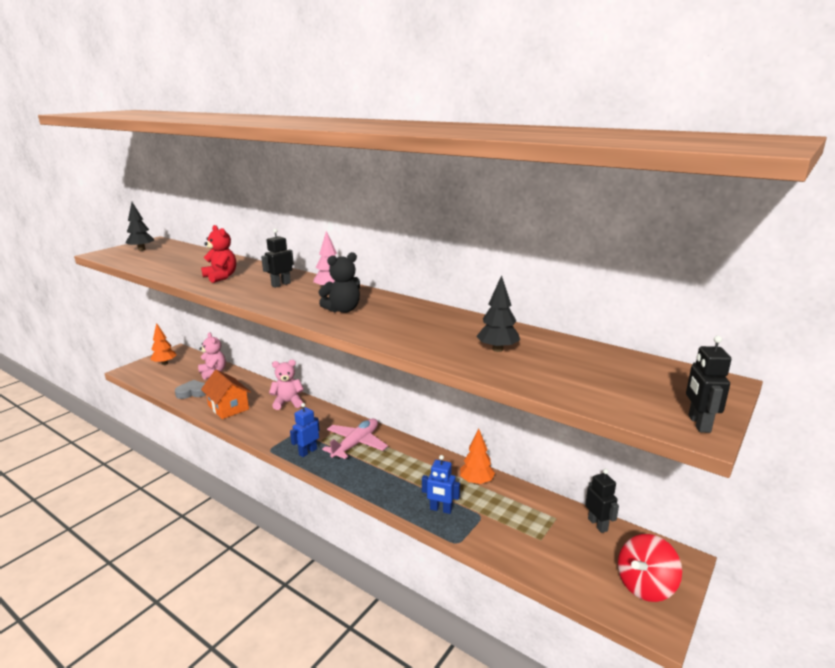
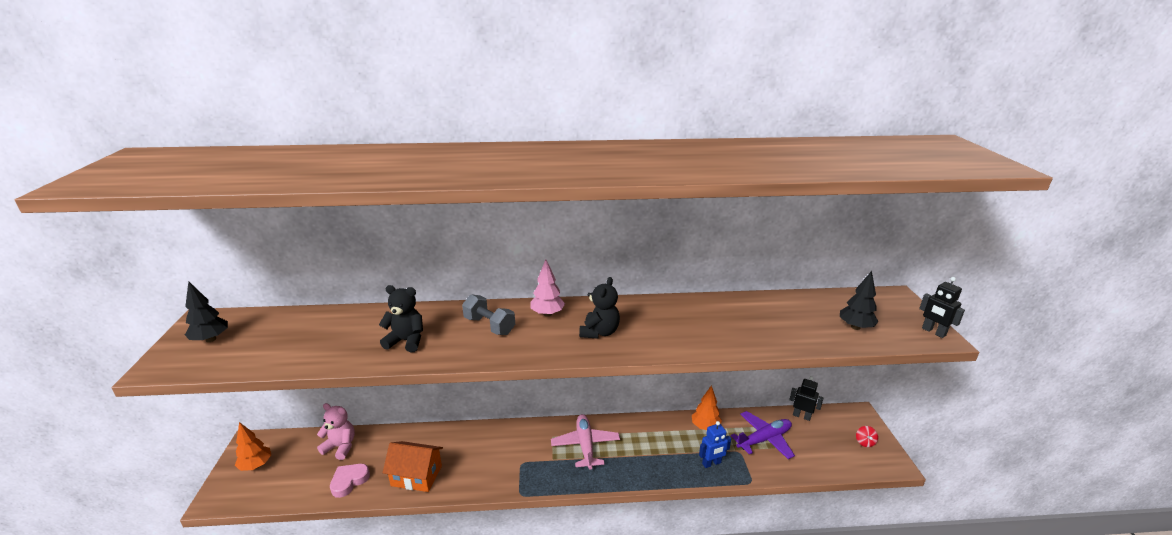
camera: 40 degrees left, 5 degrees up
(192, 392) = (349, 481): grey heart -> pink heart
(221, 277) = (406, 341): red teddy bear -> black teddy bear
(281, 284) = (489, 326): black robot -> grey dumbbell
(288, 402) = (471, 438): pink teddy bear -> none
(307, 452) = (556, 476): blue robot -> none
(497, 349) = (764, 323): black tree -> black tree (855, 327)
(522, 520) = (764, 439): none -> purple plane
(645, 586) = (864, 442): red spinning top -> red spinning top, size x0.48

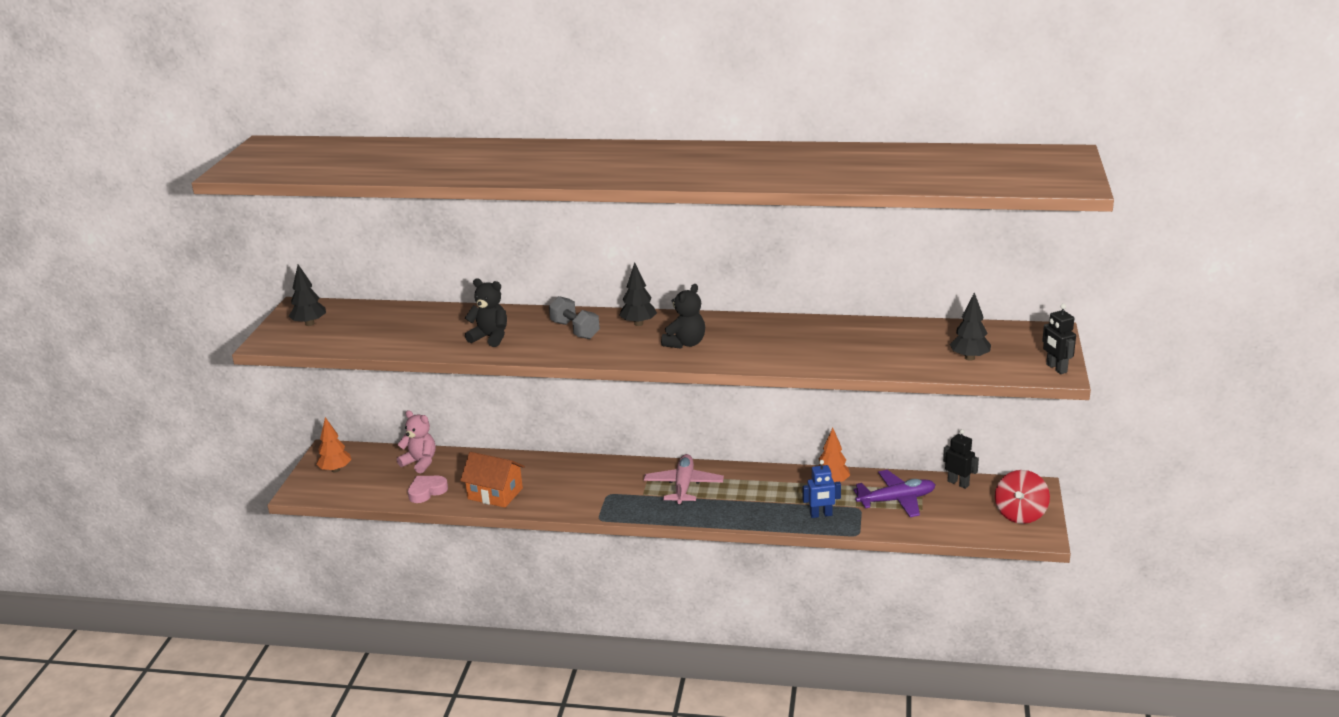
camera: 15 degrees right, 0 degrees up
(547, 314) = (638, 324): pink tree -> black tree
(864, 442) = (1020, 514): red spinning top -> red spinning top, size x2.09

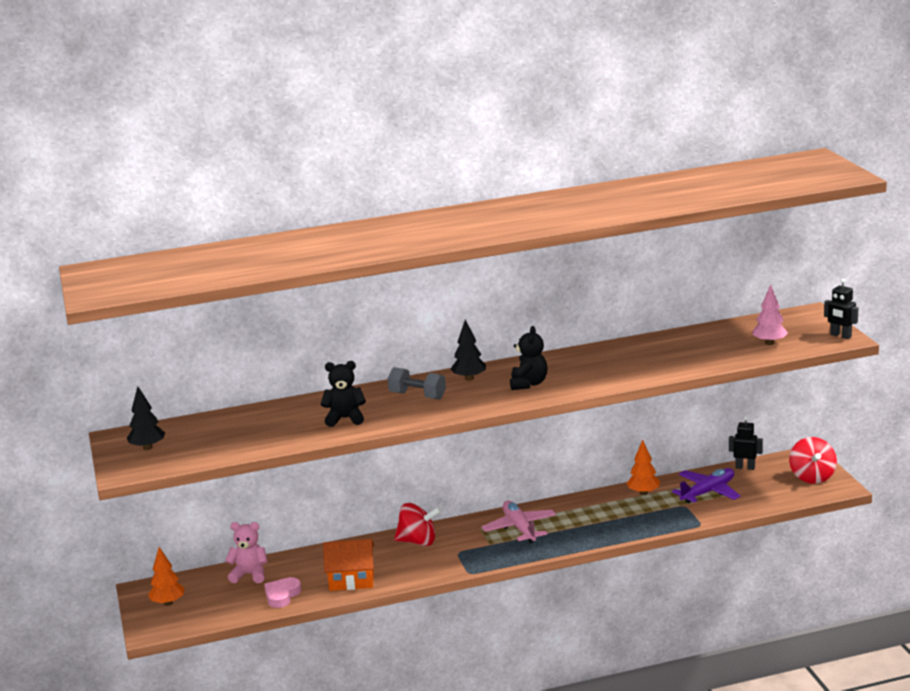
camera: 25 degrees left, 5 degrees down
(583, 472) = (418, 542): none -> red spinning top
(821, 515) = (657, 519): blue robot -> none
(969, 358) = (769, 343): black tree -> pink tree

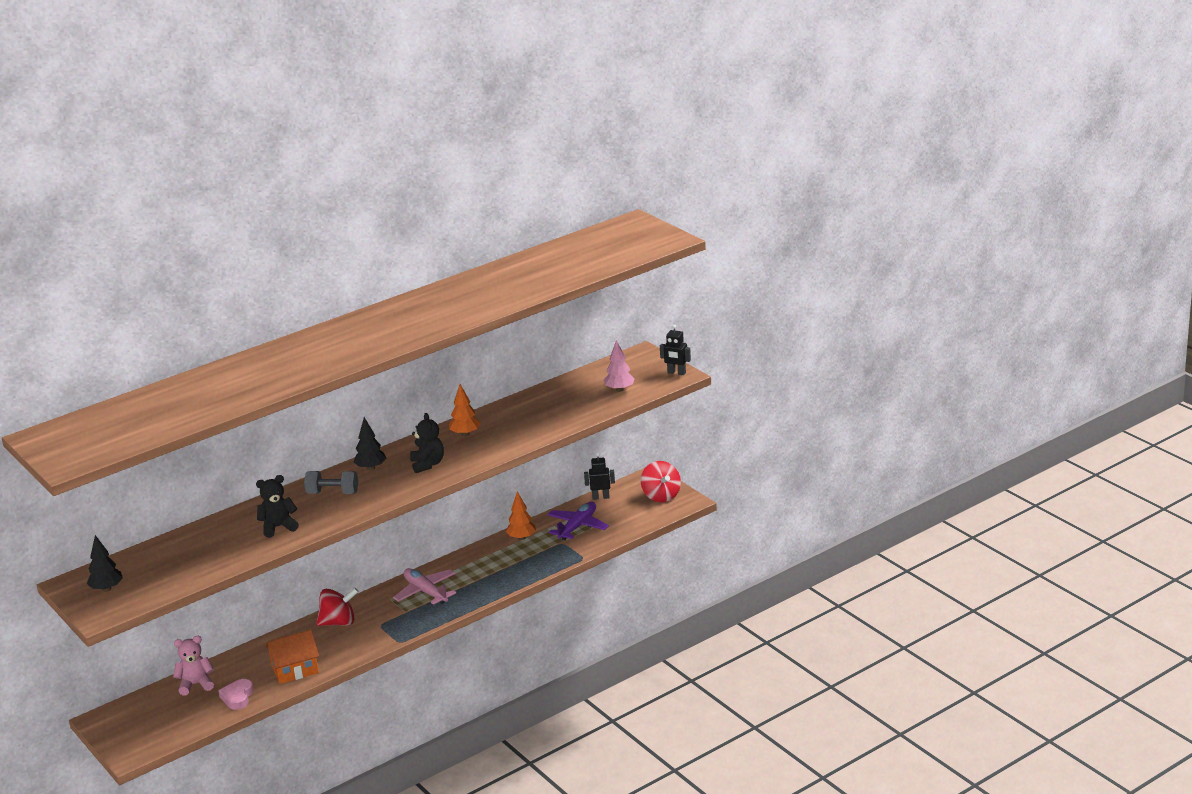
camera: 20 degrees left, 5 degrees up
(168, 603) = (132, 726): orange tree -> orange tree (465, 434)

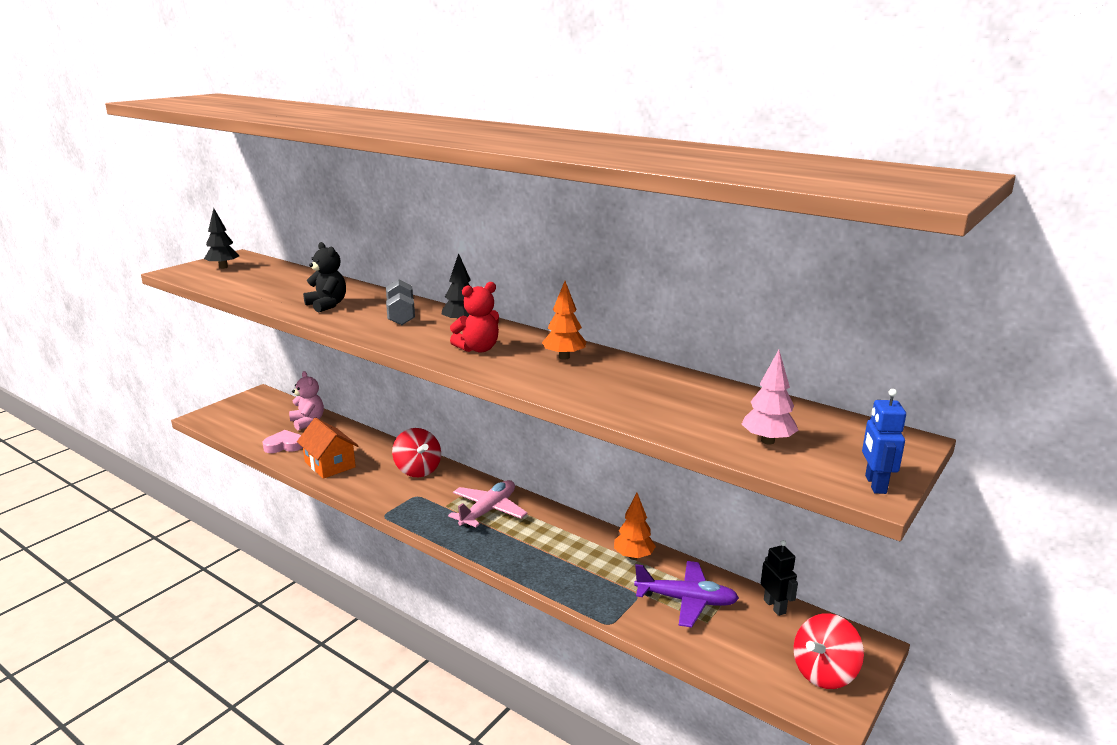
camera: 70 degrees right, 5 degrees down
(427, 464) = (478, 349): black teddy bear -> red teddy bear
(676, 373) = (875, 484): black robot -> blue robot

